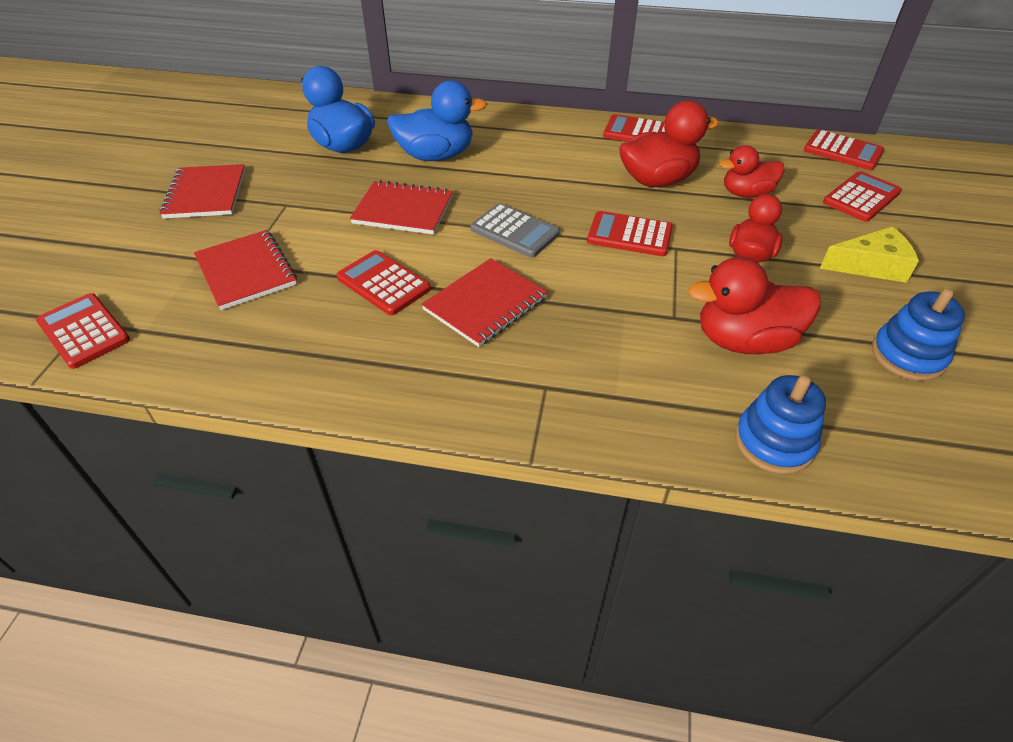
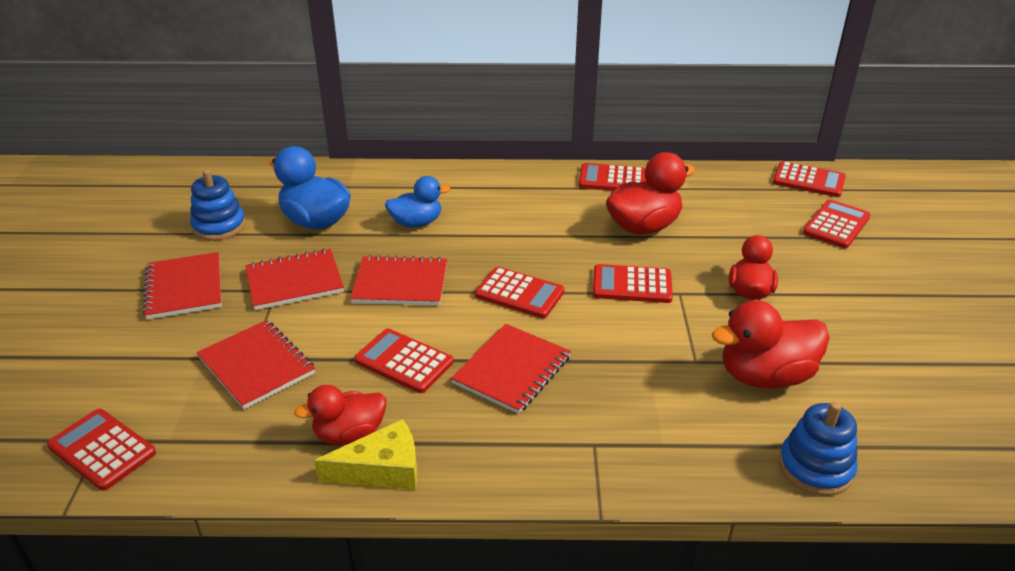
camera: 10 degrees left, 10 degrees down
(306, 198) = (294, 281): none -> red notebook
(436, 156) = (416, 223): blue duck -> blue duck, size x0.66
(514, 231) = (519, 293): grey calculator -> red calculator
(746, 193) = (730, 232): red duck -> red duck (349, 434)
(870, 266) = (860, 290): yellow cheese -> yellow cheese (382, 469)
(907, 355) = (912, 372): blue stacking toy -> blue stacking toy (219, 226)

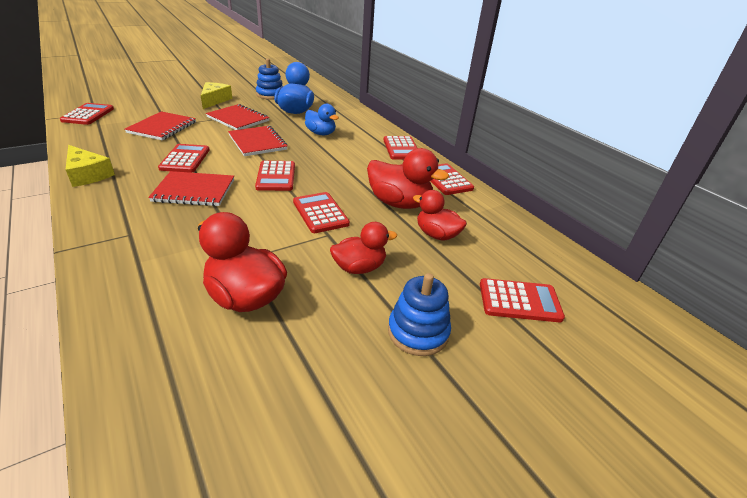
camera: 55 degrees right, 0 degrees up
(184, 288) = (214, 100): red notebook -> yellow cheese
(349, 434) = (115, 160): red duck -> red duck (436, 235)
(808, 180) = (575, 271): red calculator -> red calculator (401, 149)
(815, 468) = (130, 348): blue stacking toy -> blue stacking toy (418, 332)

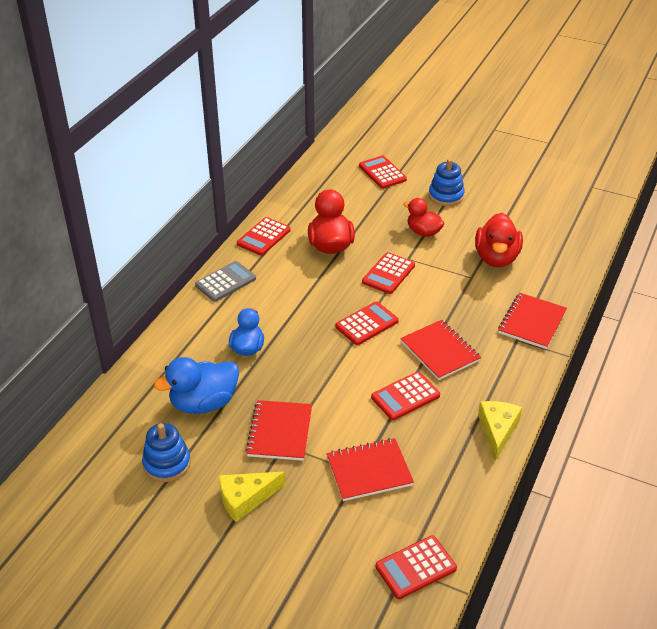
camera: 120 degrees left, 5 degrees up
(257, 142) = (319, 376): red notebook -> red notebook (532, 322)
(401, 149) = (225, 282): red calculator -> grey calculator
(436, 235) = (352, 216): red duck -> none

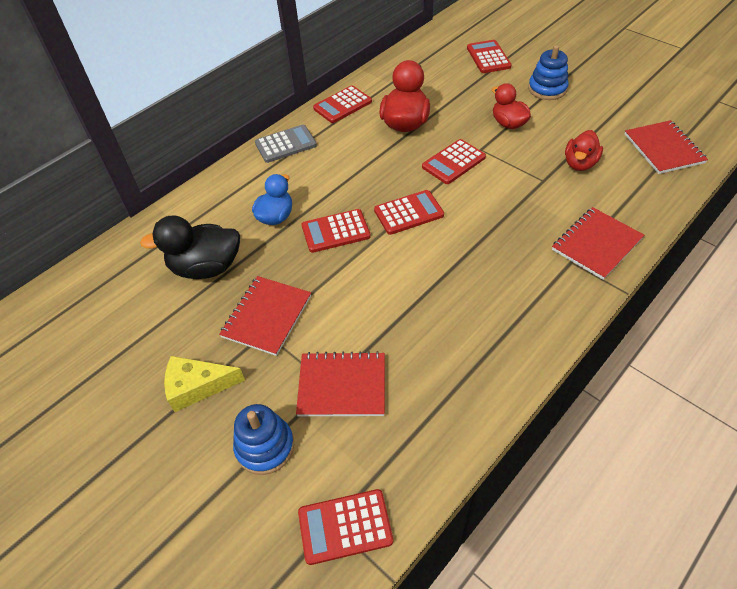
camera: 20 degrees right, 10 degrees up
(167, 463) = (139, 326): blue stacking toy -> blue stacking toy (265, 447)
(204, 403) = (206, 267): blue duck -> black duck
(405, 396) = (418, 304): red calculator -> red calculator (335, 231)
(440, 351) = (477, 258): red notebook -> red notebook (663, 149)
(496, 258) = (579, 164): red duck -> red duck, size x0.66
(497, 431) = (509, 369): yellow cheese -> none

